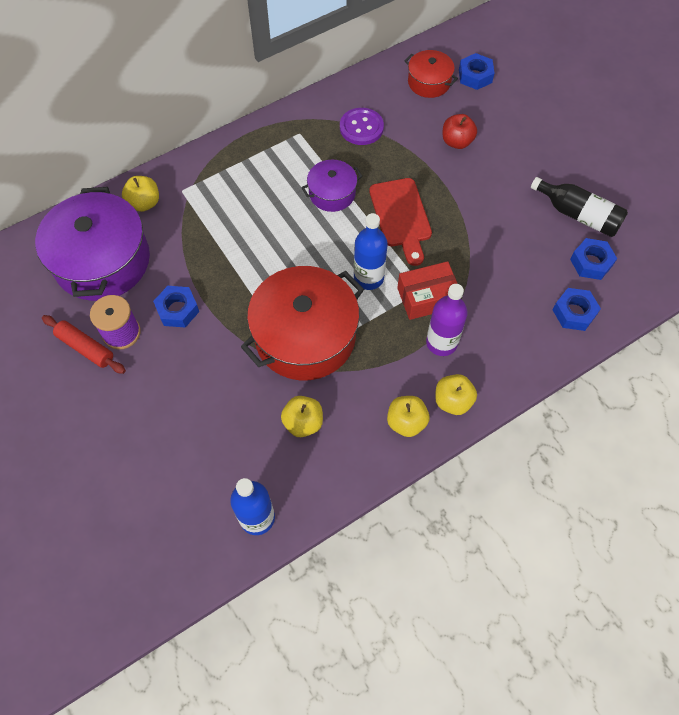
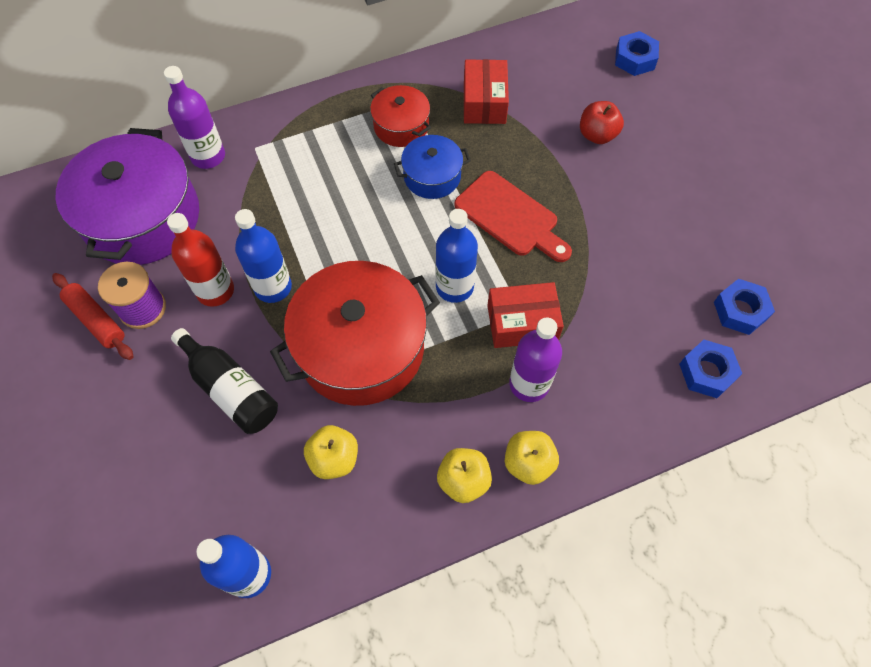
camera: 10 degrees right, 0 degrees up
(144, 203) = (208, 156): yellow apple -> purple bottle
(177, 310) = (215, 291): blue nut -> red bottle
(223, 300) = (273, 287): none -> blue bottle
(332, 193) = (432, 176): purple pot -> blue pot
(361, 128) = (484, 102): purple button -> red box
(401, 217) = (510, 217): red cutting board -> red cutting board turned 45 degrees counterclockwise
(429, 82) = (577, 59): red pot -> red pot (401, 126)
(578, 215) = (734, 247): black bottle -> black bottle (231, 389)

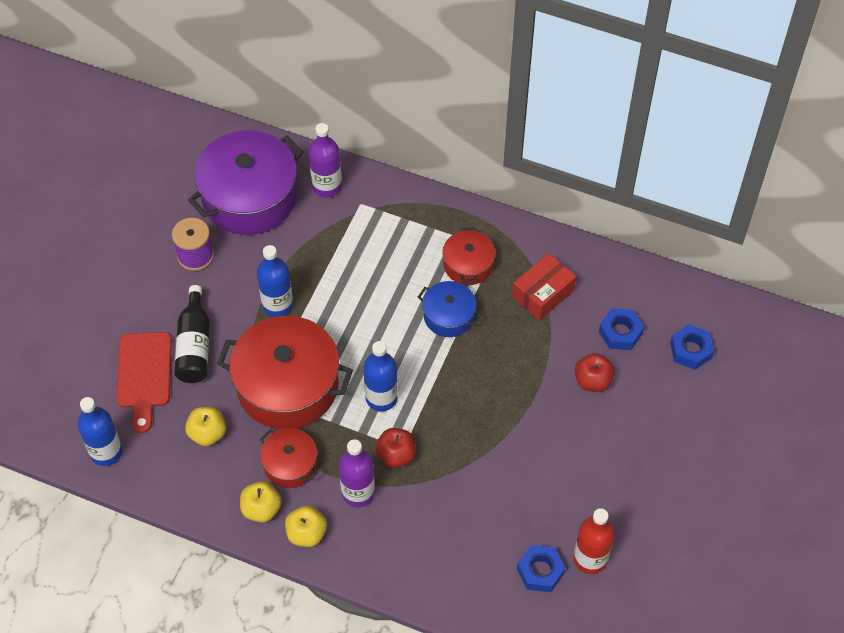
camera: 45 degrees right, 5 degrees down
(96, 320) = (165, 241): red rolling pin -> none
(215, 291) = (244, 279): red bottle -> red bottle (590, 559)
(442, 415) = (290, 464): none -> red pot
(510, 217) = (467, 385): red cutting board -> red cutting board (144, 375)
(522, 323) = (396, 455): red box -> red apple
(707, 372) = (471, 584): blue nut -> blue nut (620, 332)

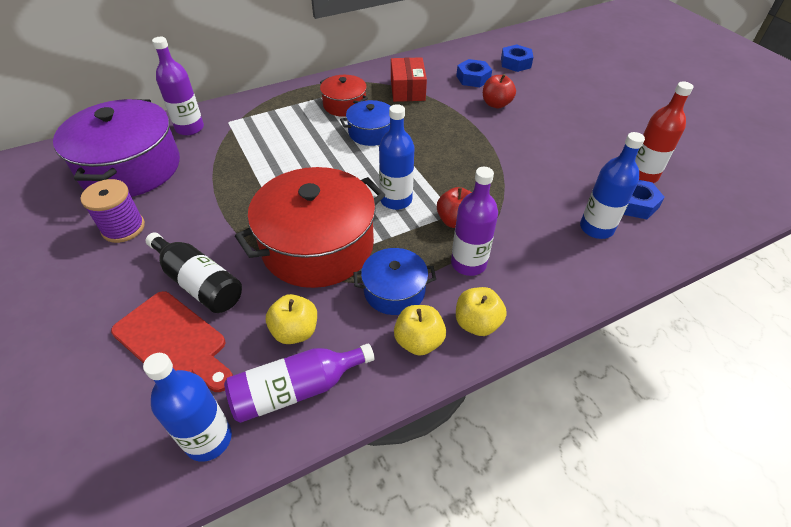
camera: 50 degrees left, 10 degrees down
(170, 469) = (296, 389): none -> purple bottle
(277, 305) = (240, 208): blue bottle -> blue bottle (596, 228)
(290, 464) = (394, 291): red pot -> blue pot

